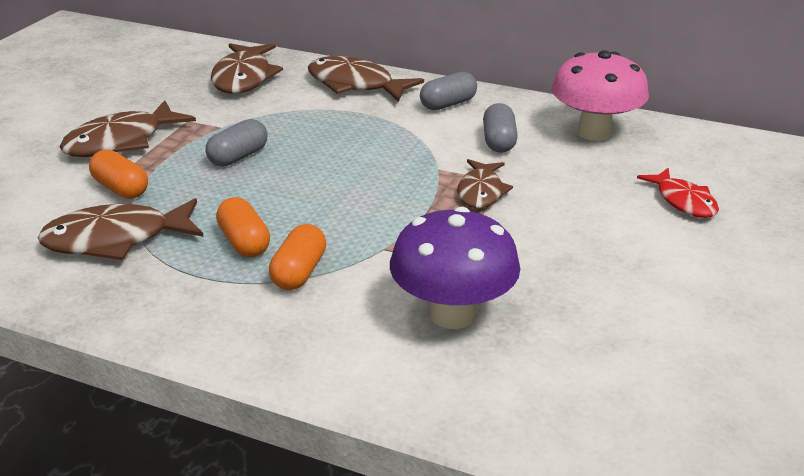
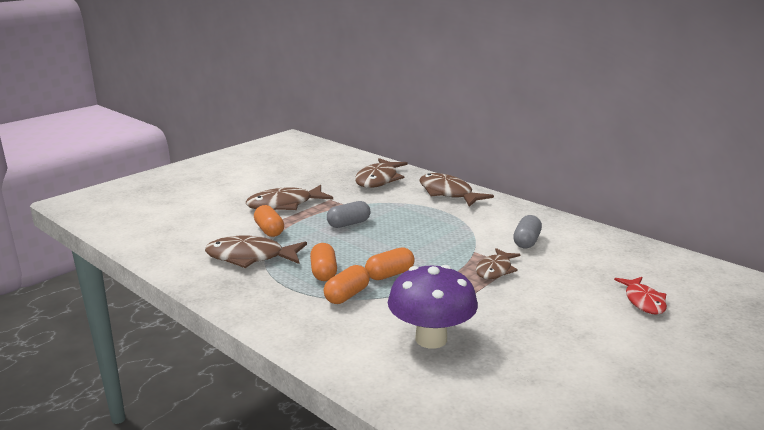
camera: 20 degrees right, 10 degrees down
(342, 227) = (390, 274): none -> orange capsule
(448, 104) = (504, 213): grey capsule -> none
(594, 132) = (601, 246): pink mushroom -> none

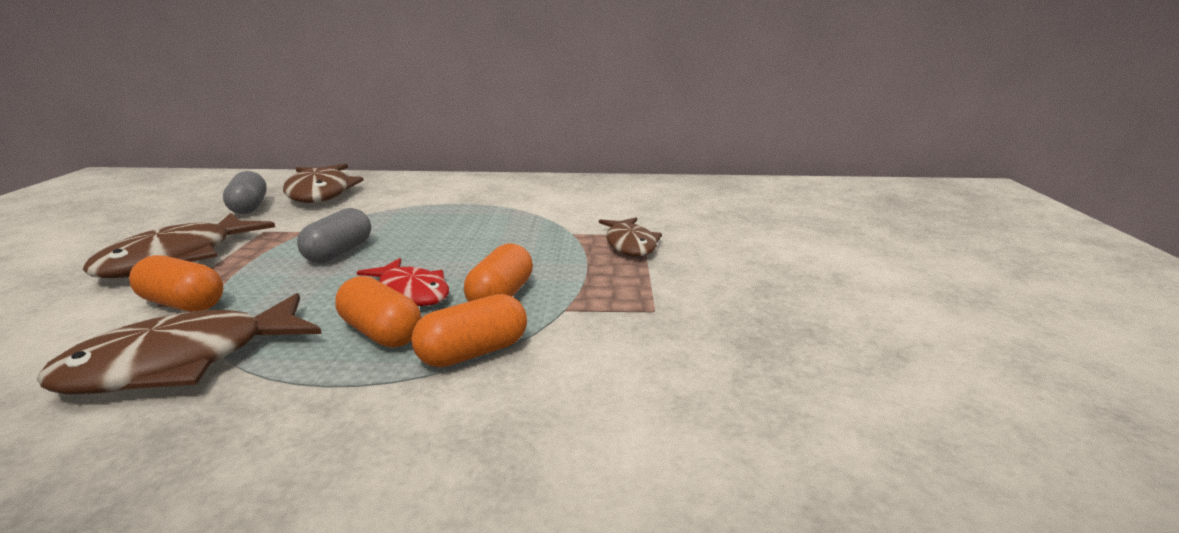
camera: 40 degrees left, 0 degrees up
(347, 295) = (473, 353): orange capsule -> orange capsule turned 60 degrees clockwise
(431, 339) = (699, 361): purple mushroom -> none
(448, 193) = (444, 185): brown fish -> none
(526, 241) = (614, 207): grey capsule -> grey capsule (249, 207)
(643, 301) = (818, 225): red fish -> red fish (411, 292)

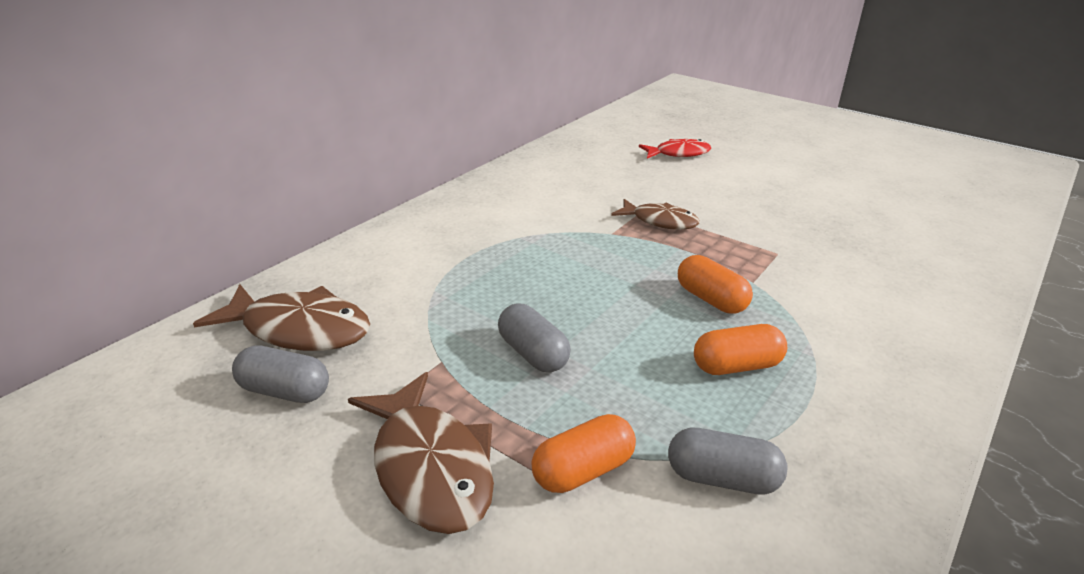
camera: 55 degrees left, 10 degrees up
(182, 362) = (722, 478): brown fish -> grey capsule
(411, 292) = (668, 335): red fish -> red fish (678, 153)
(473, 353) = (795, 335): orange capsule -> none

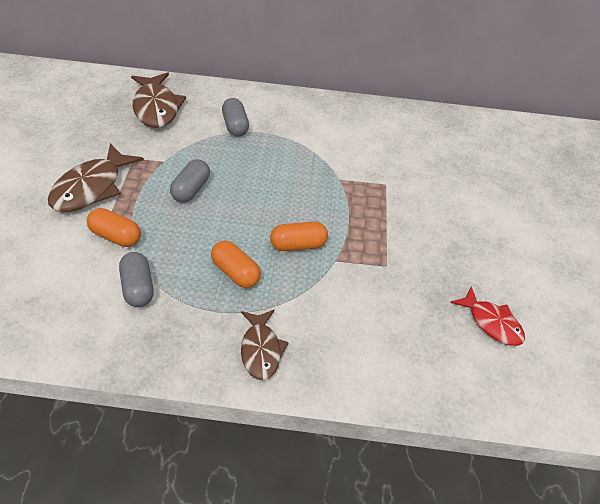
camera: 55 degrees right, 15 degrees up
(285, 391) = (112, 125): grey capsule -> grey capsule (235, 126)
(660, 221) = (376, 196): brown fish -> brown fish (261, 350)
(678, 153) = (495, 176): red fish -> red fish (491, 323)
(711, 299) = (298, 245): orange capsule -> orange capsule turned 60 degrees clockwise

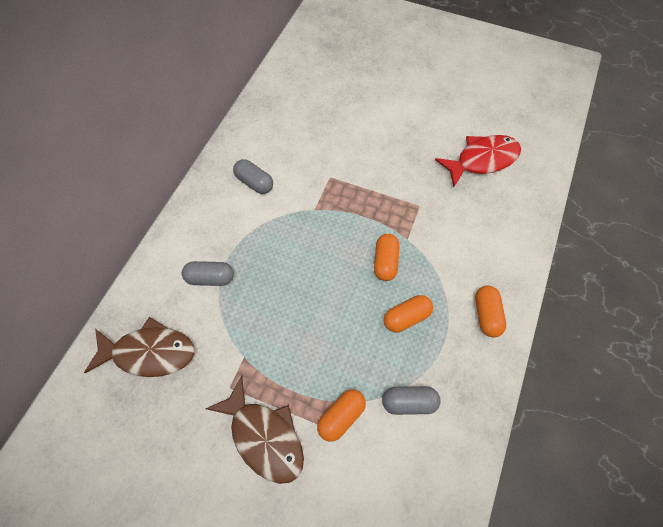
camera: 70 degrees left, 15 degrees up
(191, 189) = (294, 337): grey capsule -> grey capsule (254, 182)
(261, 350) = (486, 315): brown fish -> orange capsule
(491, 323) = (482, 160): red fish -> red fish, size x1.58

